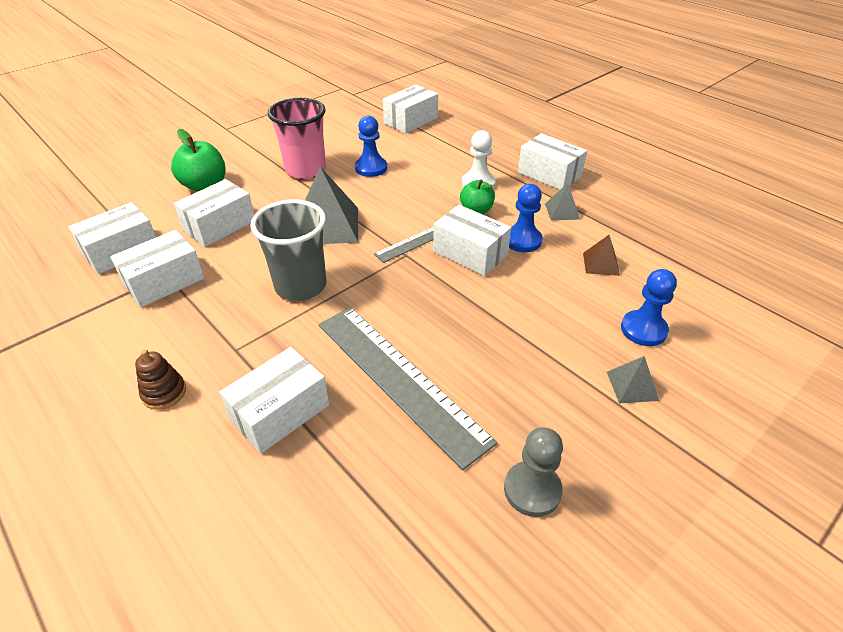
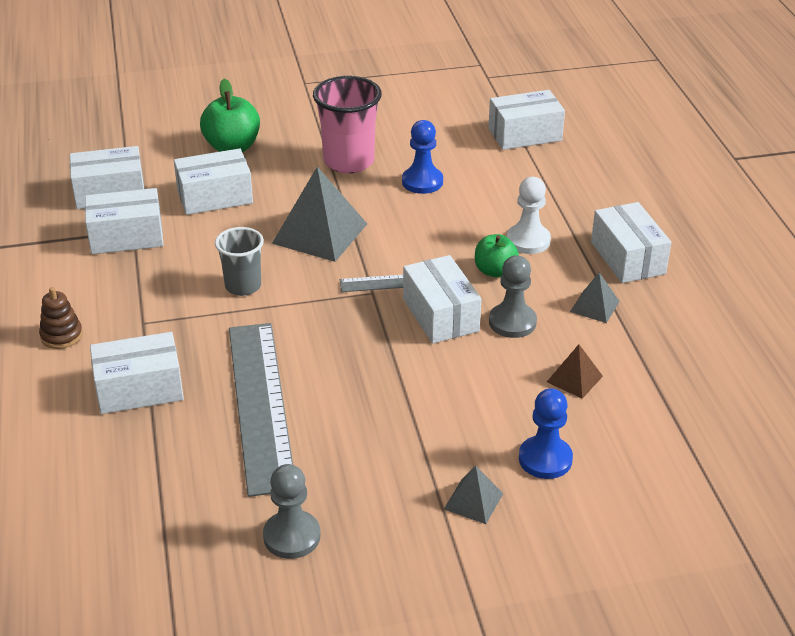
camera: 30 degrees right, 5 degrees down
(301, 286) = (243, 286): grey cup -> grey cup, size x0.63
(522, 240) = (512, 322): blue pawn -> grey pawn

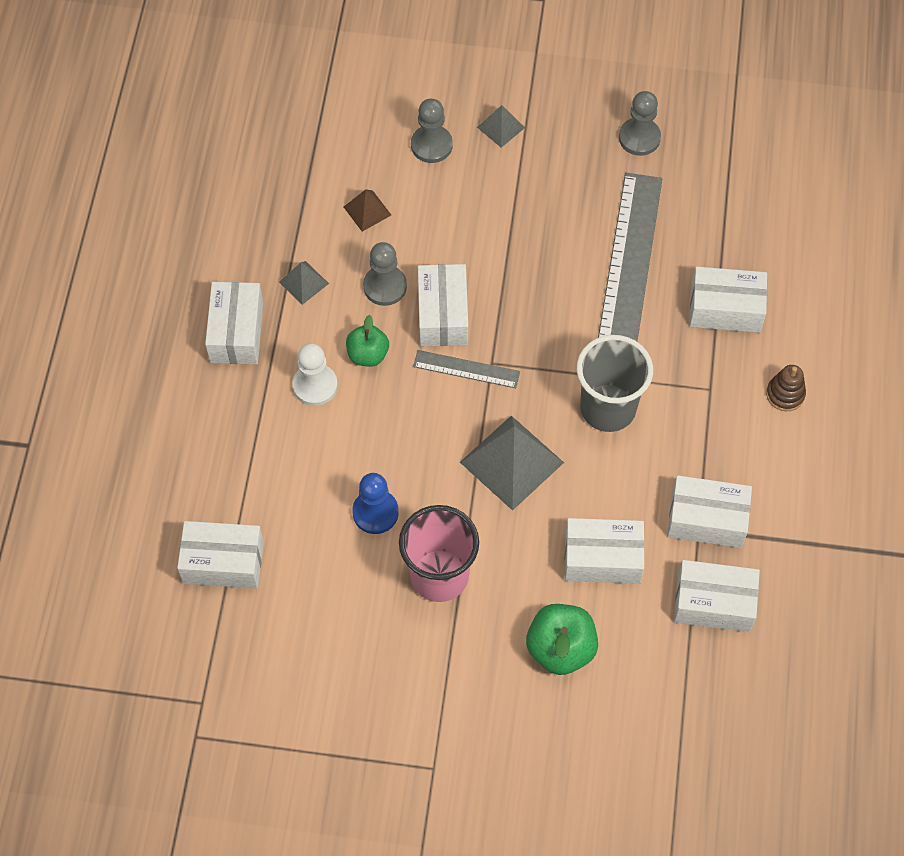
camera: 160 degrees left, 25 degrees up
(243, 286) = (608, 408): grey cup -> grey cup, size x1.59
(545, 459) = (431, 145): blue pawn -> grey pawn

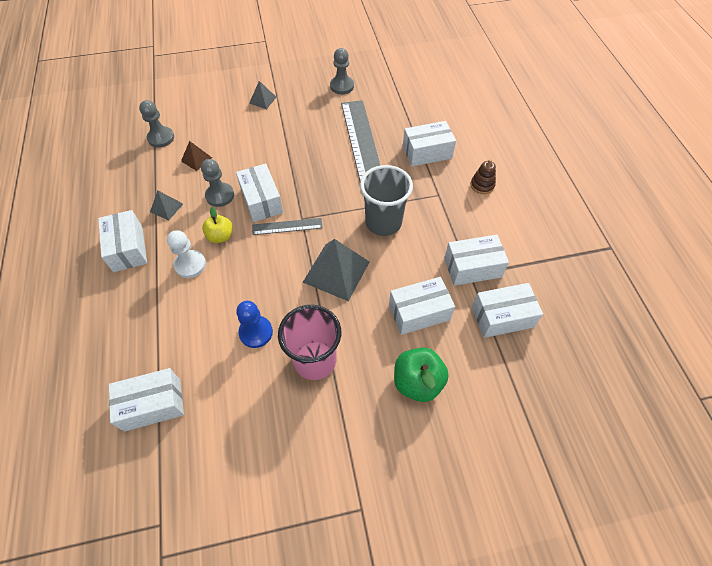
camera: 20 degrees left, 5 degrees down
(368, 354) = (220, 236): green apple -> yellow apple
(431, 145) = (225, 118): grey pawn -> grey pawn (161, 138)

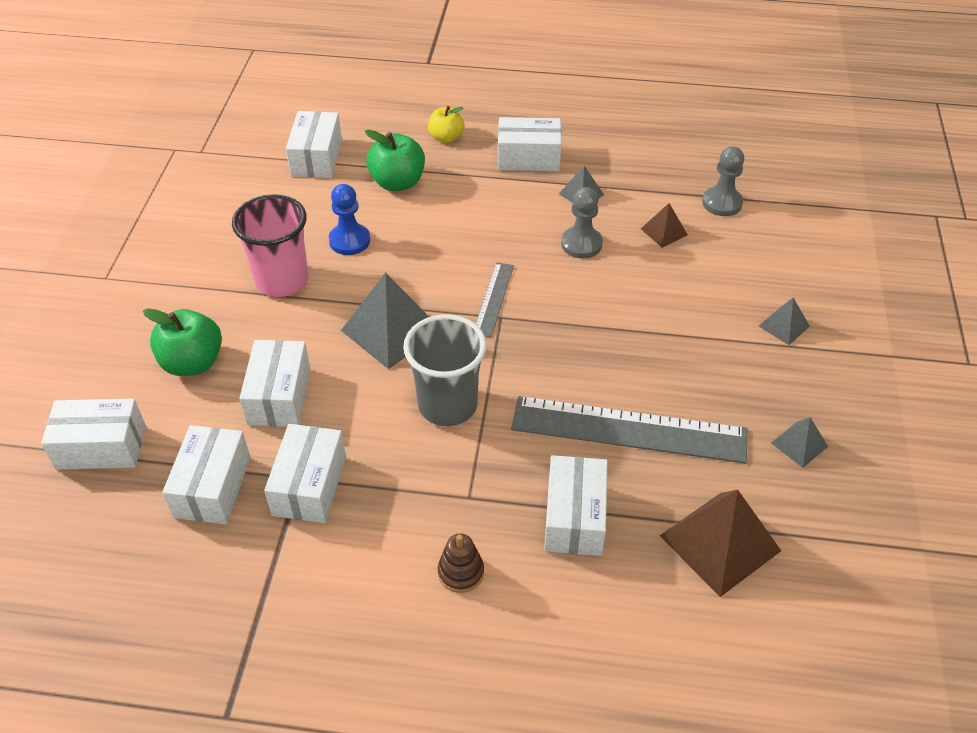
camera: 110 degrees right, 10 degrees down
(176, 326) = (397, 182): none -> green apple
(190, 265) = (476, 203): white pawn -> none
(220, 236) = (508, 234): yellow apple -> yellow apple (446, 138)
(261, 201) = (553, 282): white box -> white box (101, 447)
(342, 86) = (799, 444): grey pawn -> grey pyramid
(412, 103) = (719, 543): none -> brown pyramid

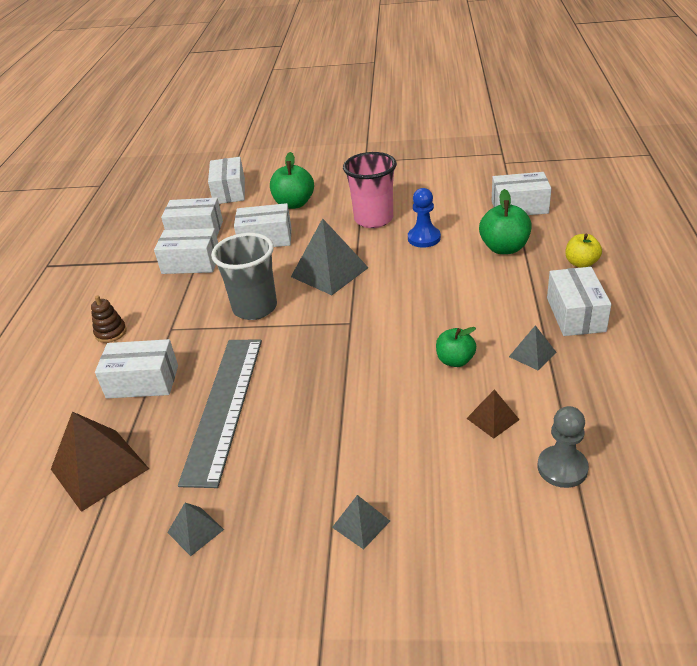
camera: 90 degrees right, 10 degrees down
(493, 299) = (371, 316): grey ruler -> none
(581, 244) = (455, 360): grey pawn -> green apple

